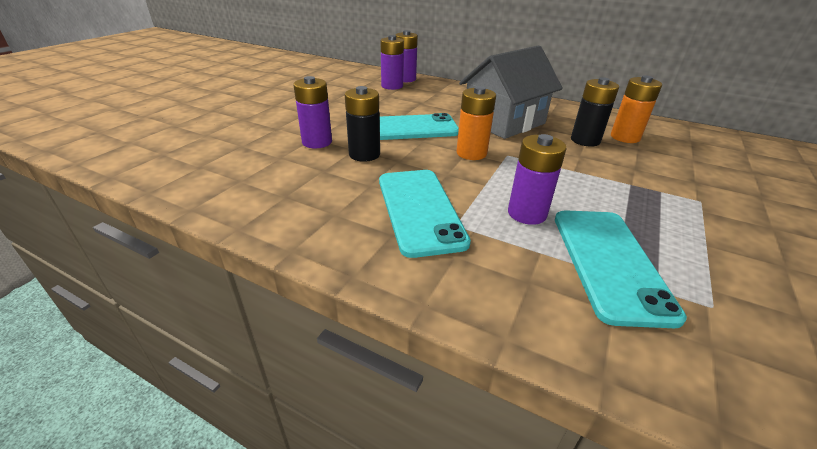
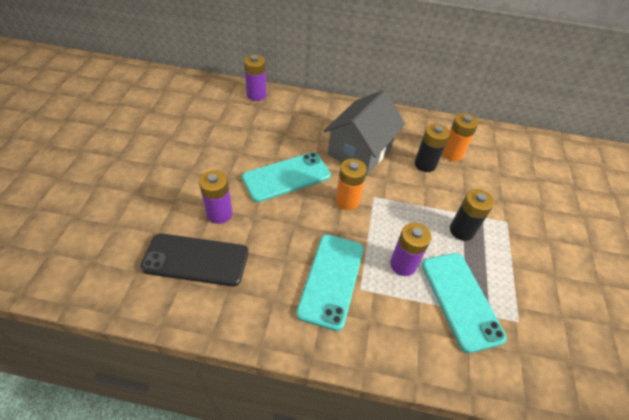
camera: 20 degrees left, 15 degrees up
(267, 168) = (196, 260): none -> black phone
(364, 154) = (266, 222): black battery -> black battery (461, 230)
(392, 86) = (248, 110): purple battery -> none
(419, 210) = (331, 280): turquoise phone -> turquoise phone turned 45 degrees clockwise

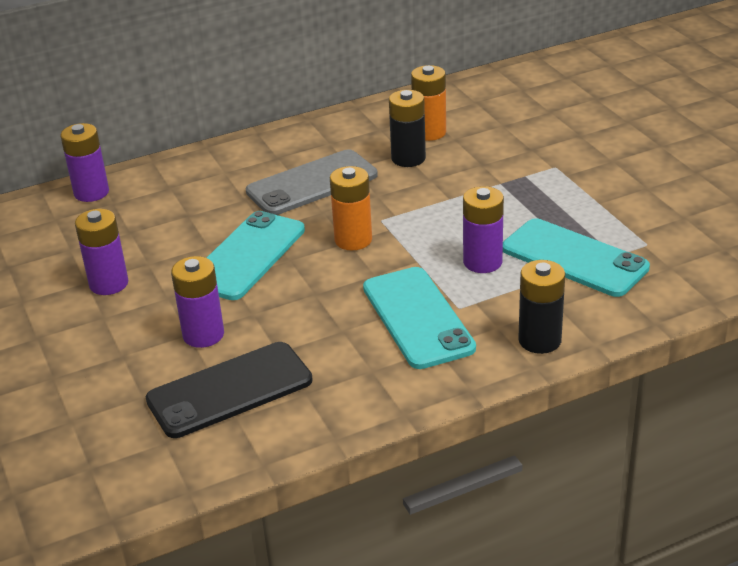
camera: 30 degrees left, 15 degrees down
(211, 153) = (109, 284): none -> purple battery
(360, 150) = (312, 183): grey house -> grey phone
(461, 230) = (515, 199): black battery -> black battery (539, 340)

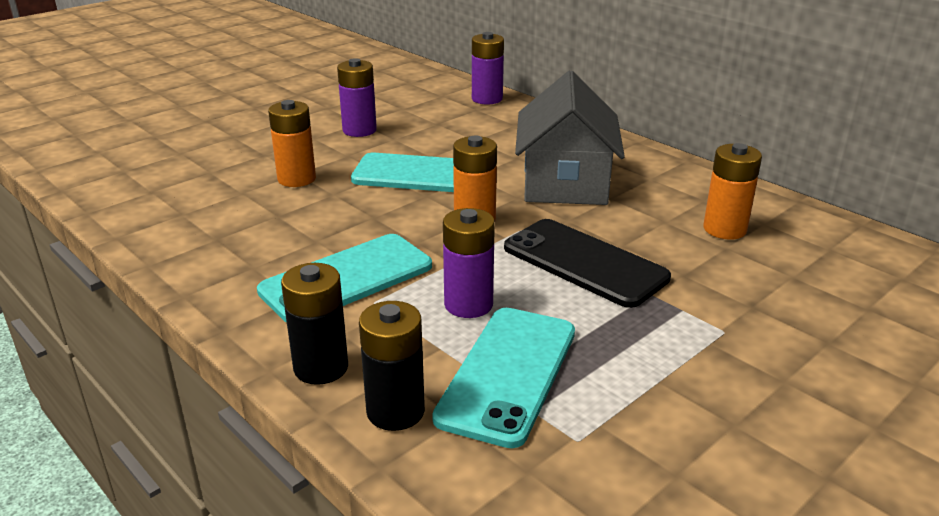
camera: 70 degrees right, 5 degrees down
(203, 335) = (296, 179): purple battery -> orange battery
(230, 390) = (219, 204): black phone -> black phone (584, 263)
(312, 183) = (565, 182): grey phone -> grey house
(408, 158) = (656, 225): black battery -> black battery (395, 411)

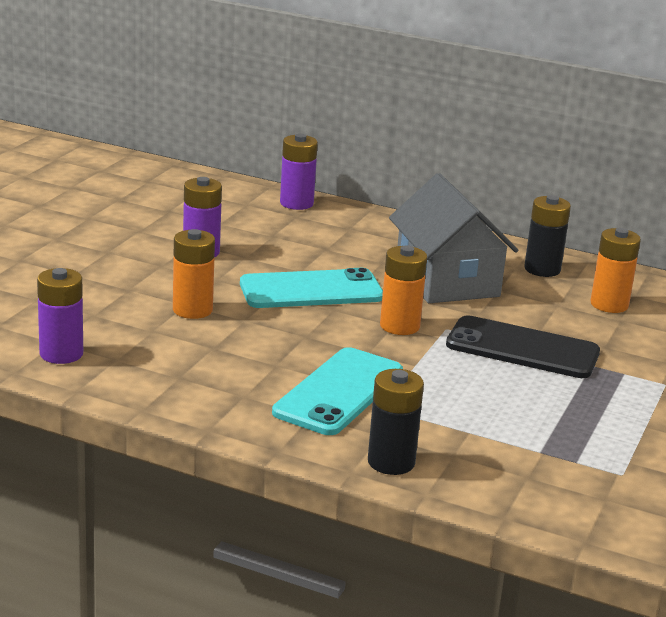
camera: 25 degrees left, 5 degrees down
(395, 411) = (479, 480): black battery -> black battery (542, 269)
(468, 304) = (460, 396): purple battery -> purple battery (61, 354)
(508, 374) = (537, 440): turquoise phone -> none

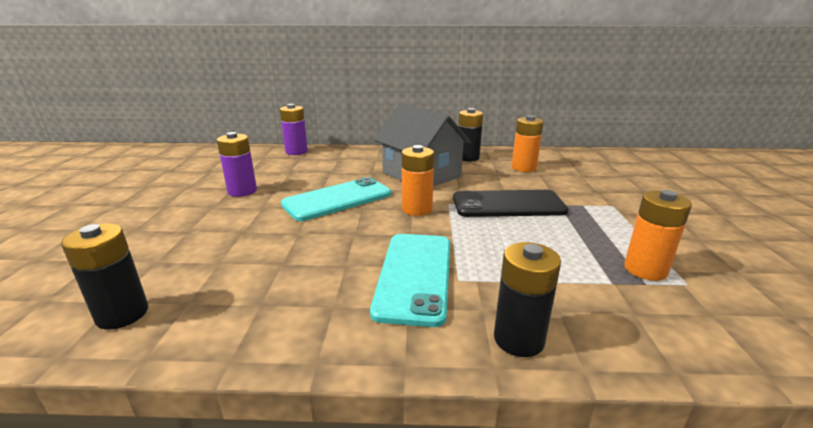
camera: 20 degrees left, 0 degrees up
(61, 354) = (122, 314): purple battery -> black battery
(192, 310) = (251, 235): orange battery -> orange battery (645, 269)

